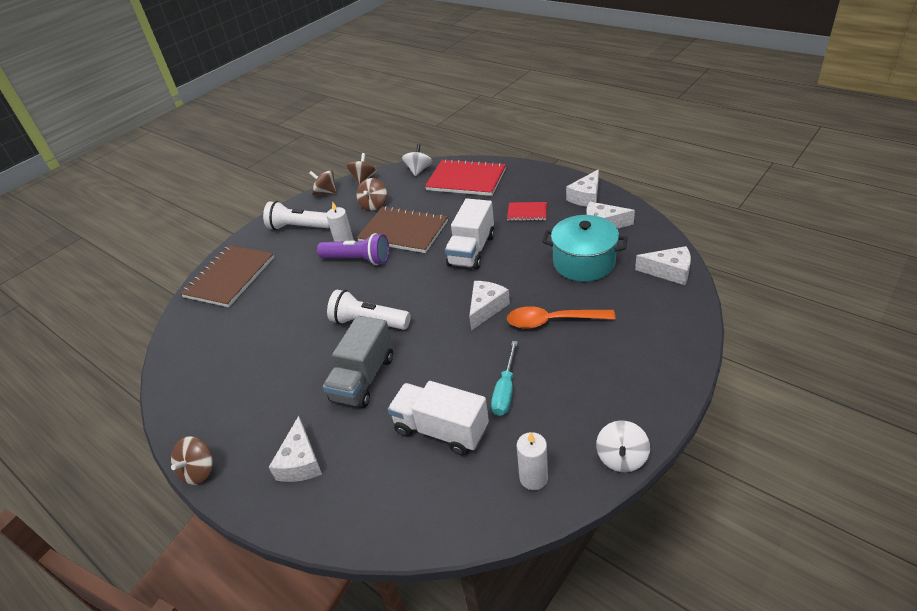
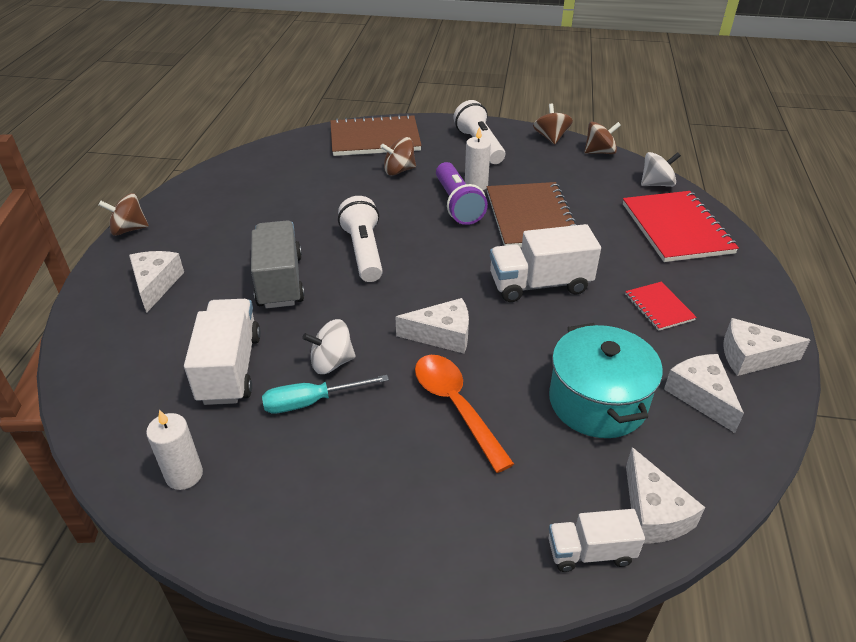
camera: 55 degrees right, 0 degrees up
(300, 462) = (156, 284): white cheese -> white cheese turned 120 degrees clockwise
(363, 378) = (280, 281): grey truck -> grey truck turned 90 degrees clockwise
(374, 205) = (560, 177): brown spinning top -> brown spinning top (399, 170)
(621, 458) = (242, 558): white spinning top -> white spinning top (331, 362)
(683, 303) = (590, 552): none -> white truck

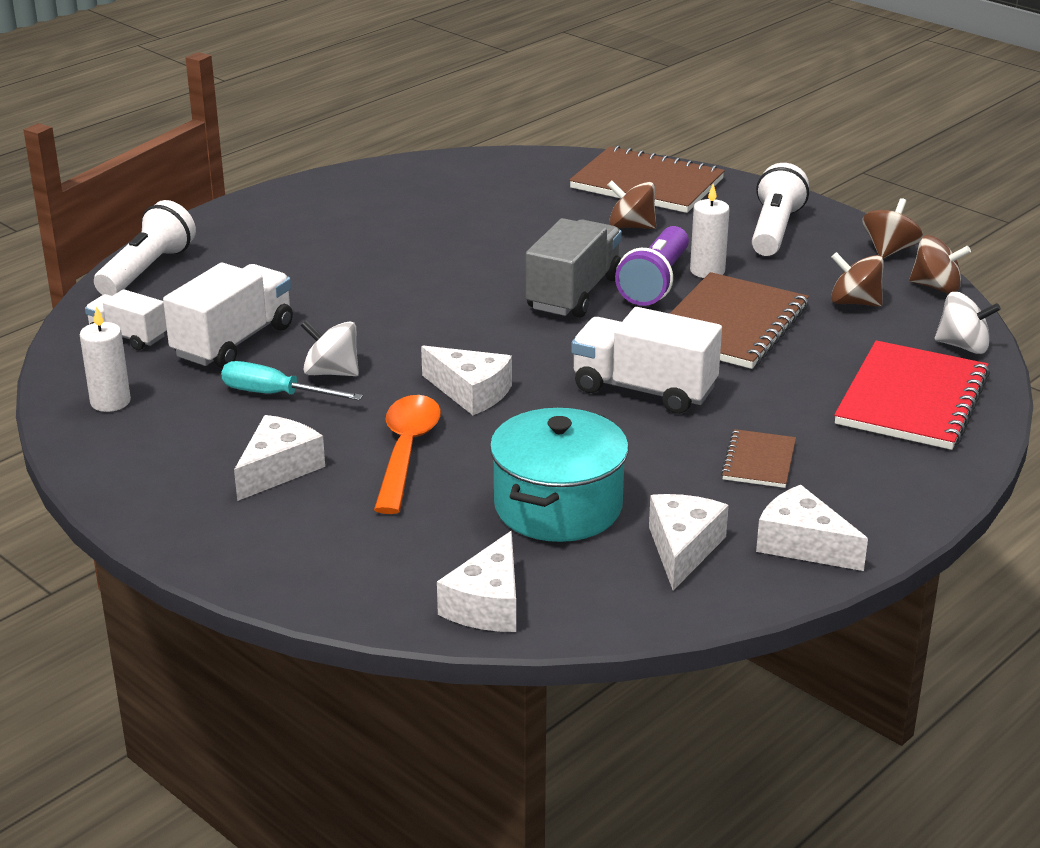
camera: 35 degrees right, 10 degrees down
(129, 229) = (270, 193): brown spinning top -> brown spinning top (854, 302)
(156, 284) = (243, 250): white cheese -> white cheese (278, 469)
(280, 281) = (364, 288): grey truck -> grey truck (574, 293)
(364, 252) = (484, 292): white flashlight -> white flashlight (147, 270)
(590, 552) = (386, 600): white truck -> white truck (128, 336)
(659, 307) = (759, 461): red notebook -> brown notebook

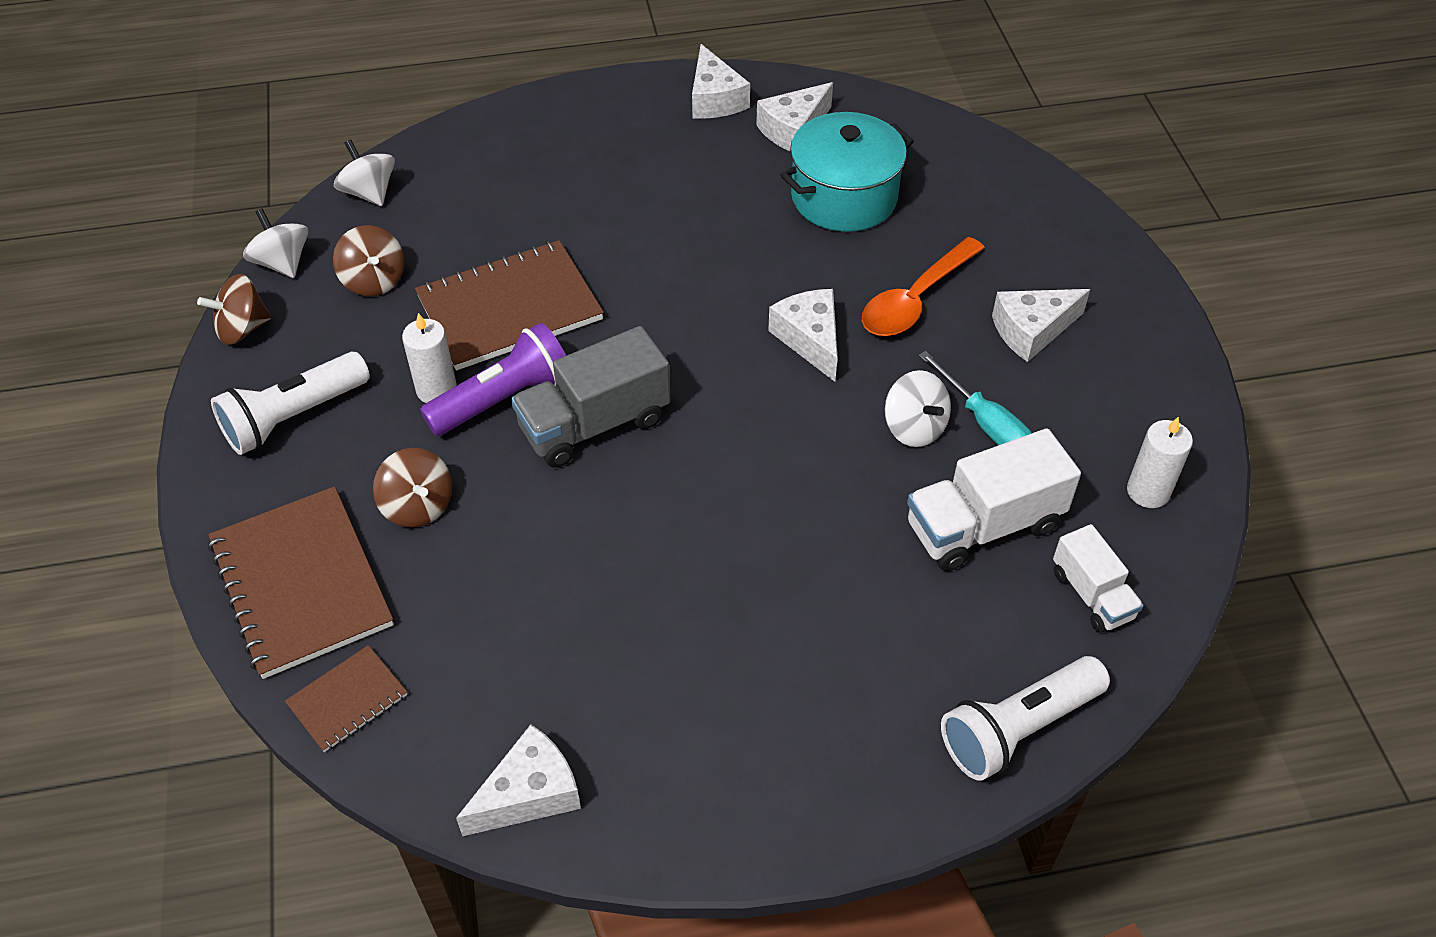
camera: 145 degrees left, 20 degrees up
(487, 604) = (957, 149): white cheese -> white cheese (529, 793)
(644, 389) = (667, 272): white truck -> none
(759, 461) = (663, 168): brown notebook -> brown notebook (347, 700)
(912, 399) = (484, 166): red notebook -> none
(936, 287) = (282, 263): brown spinning top -> white spinning top

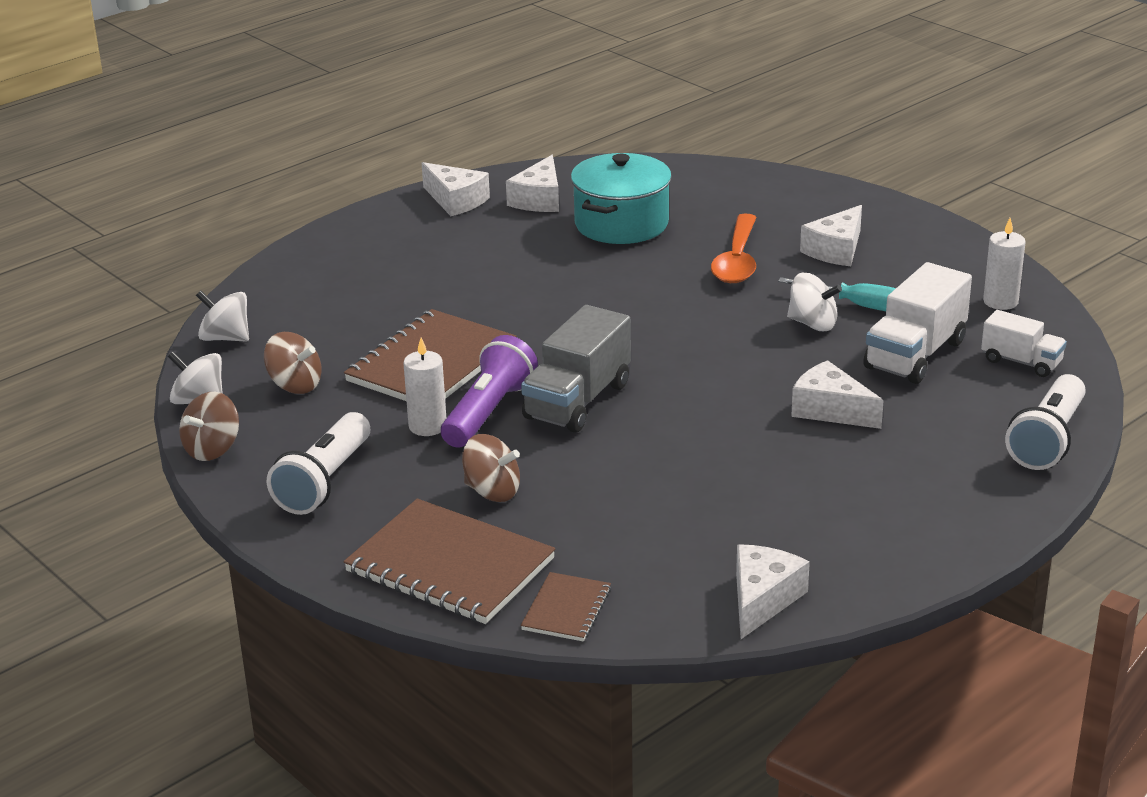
camera: 30 degrees left, 20 degrees down
(810, 339) = (685, 304): white cheese -> white cheese (830, 410)

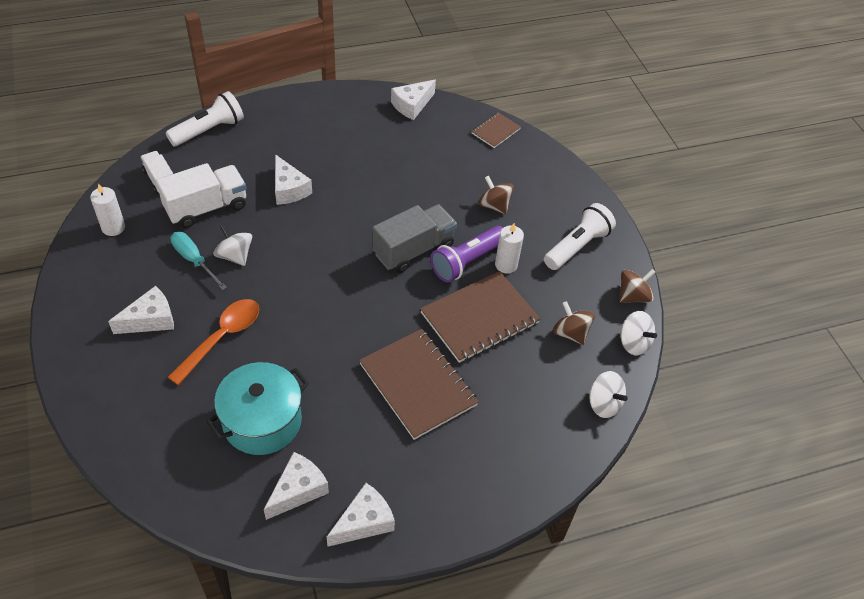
camera: 160 degrees left, 20 degrees up
(450, 565) = (535, 171): brown notebook -> brown notebook (418, 384)
(455, 200) = (364, 522): white cheese -> white cheese turned 75 degrees clockwise

